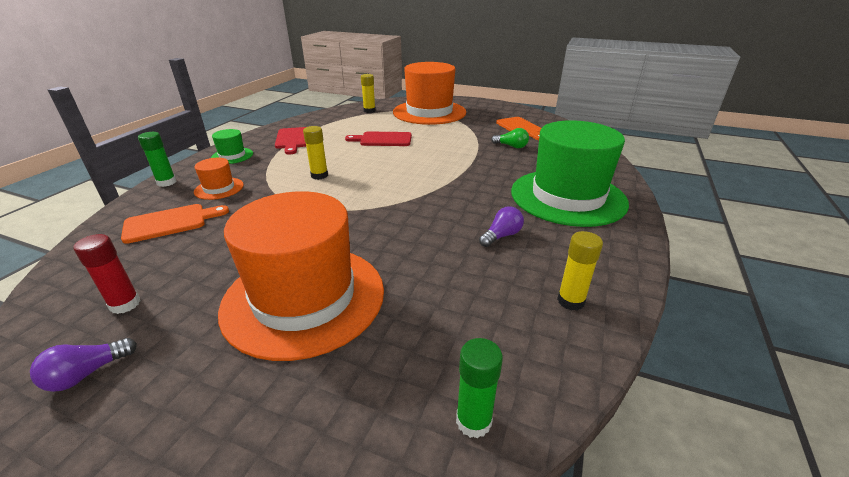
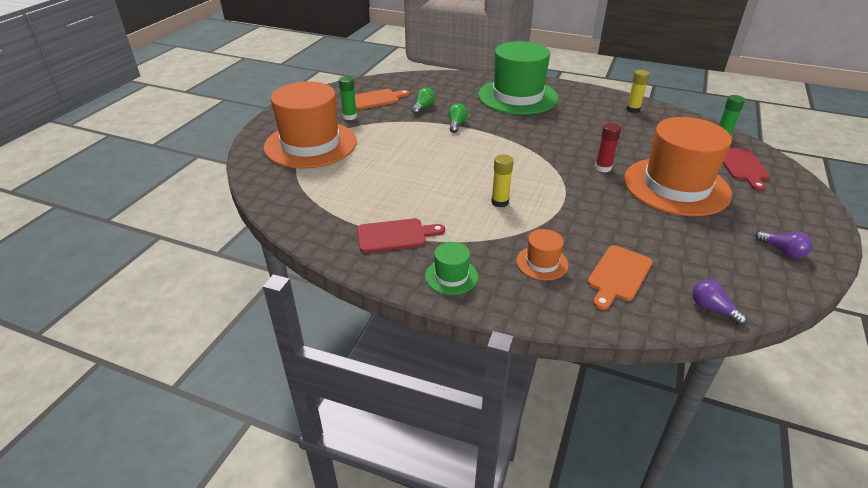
camera: 90 degrees left, 5 degrees up
(125, 304) = (726, 259): red glue stick -> red glue stick (603, 168)
(166, 182) = (536, 310): green glue stick -> green glue stick (349, 116)
(170, 222) = (618, 275): orange cutting board -> orange cutting board turned 120 degrees counterclockwise
(369, 111) = (290, 186): yellow glue stick -> none
(383, 139) = (401, 171): red cutting board -> red cutting board (743, 166)
(475, 160) = (456, 124): none -> green light bulb
(501, 236) = (578, 122): purple light bulb -> purple light bulb (712, 309)

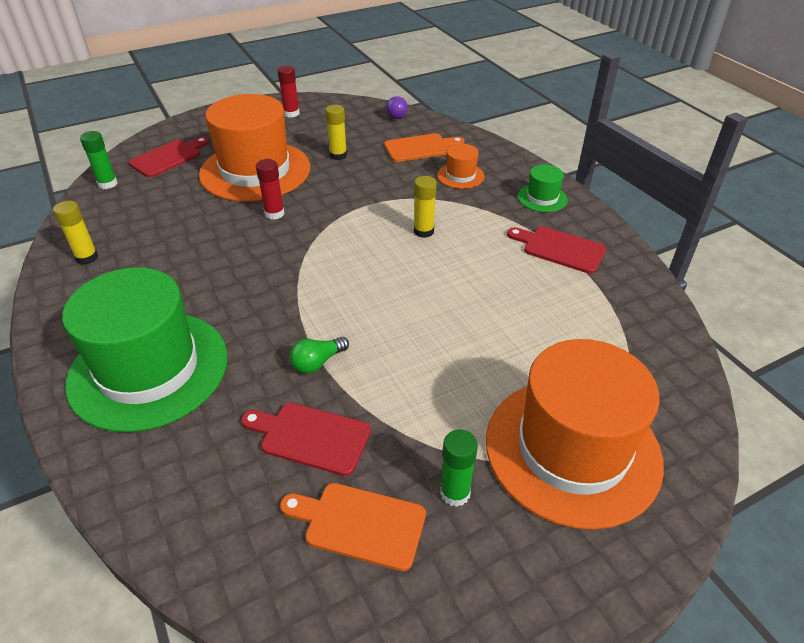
camera: 140 degrees left, 5 degrees up
(423, 107) = (310, 437): green light bulb -> red cutting board
(658, 229) = (338, 155): none -> yellow glue stick
(782, 251) = (291, 113): purple light bulb -> red glue stick

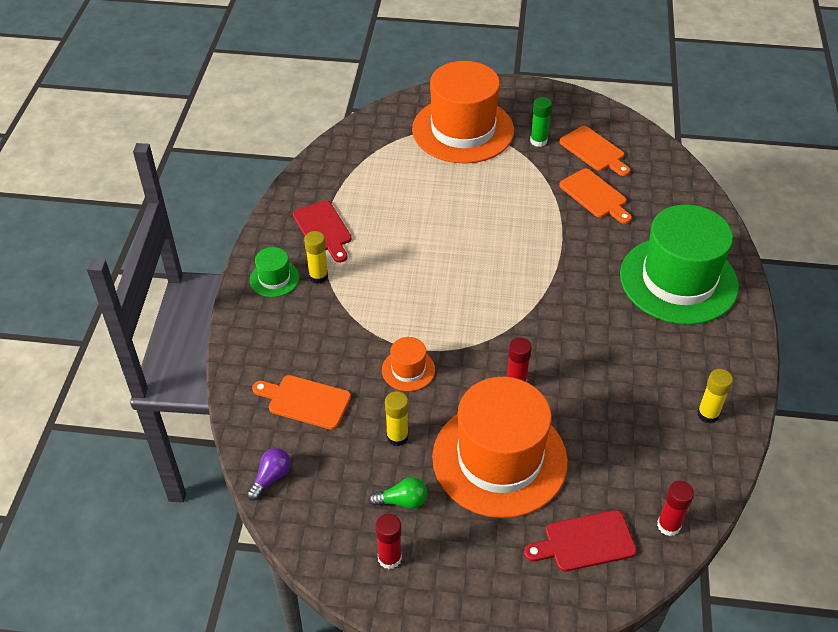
camera: 145 degrees left, 5 degrees up
(108, 184) = (668, 525): green glue stick -> red glue stick
(310, 437) = (595, 195): red cutting board -> orange cutting board
(318, 362) = (564, 233): green light bulb -> green light bulb (402, 501)
(423, 231) = (405, 296): yellow glue stick -> yellow glue stick (318, 276)
(460, 176) = (310, 340): orange hat -> orange hat (408, 370)

